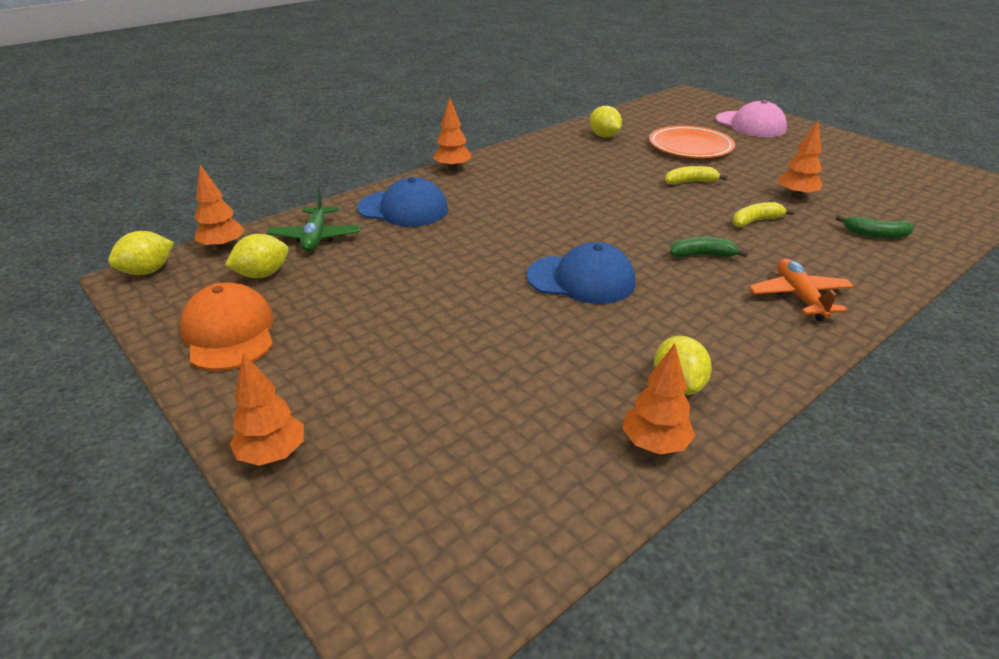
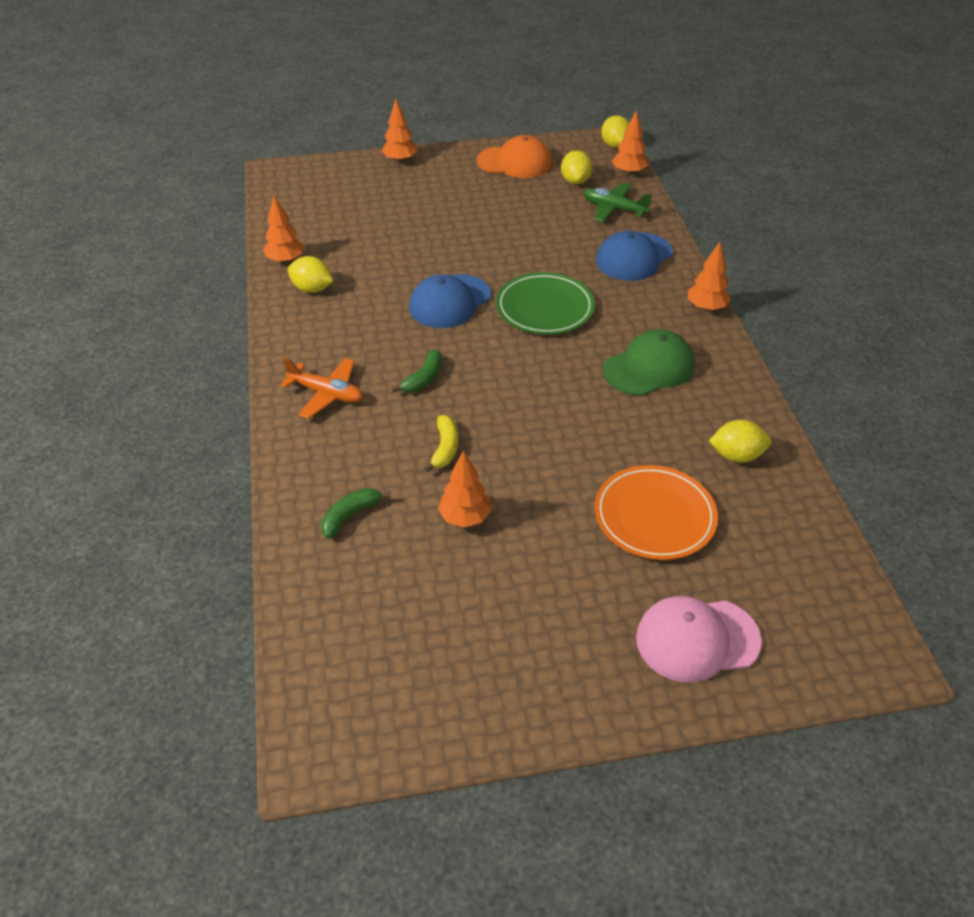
camera: 120 degrees right, 10 degrees up
(530, 229) = (545, 308): none -> green plate
(555, 173) = (649, 368): none -> green cap
(690, 182) = (558, 454): yellow banana -> none

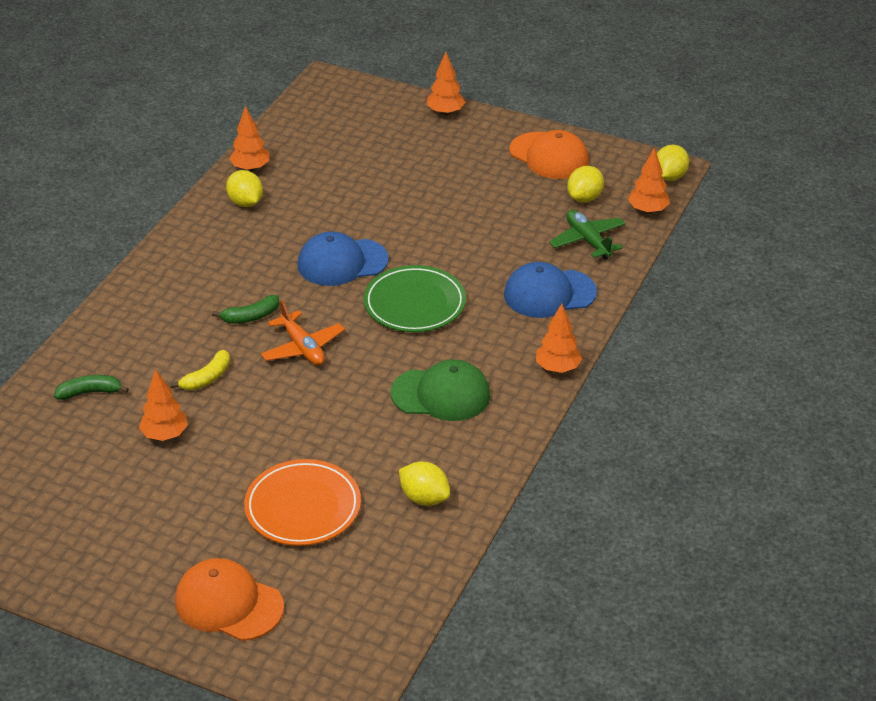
camera: 35 degrees right, 5 degrees down
(326, 394) = (167, 294): orange plane -> orange plane (302, 347)
(697, 639) = (229, 603): pink cap -> orange cap

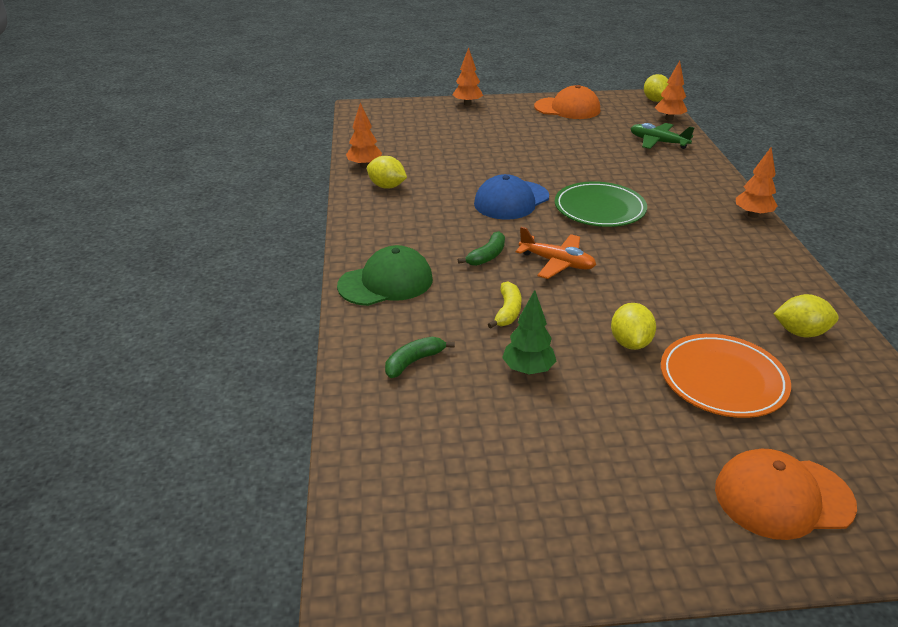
camera: 30 degrees left, 5 degrees down
(165, 435) = (528, 370): orange tree -> green tree
(441, 394) = (703, 258): green cap -> green cap (386, 282)
(549, 293) = (679, 176): blue cap -> none
(584, 198) = (621, 122): yellow lemon -> yellow lemon (630, 343)

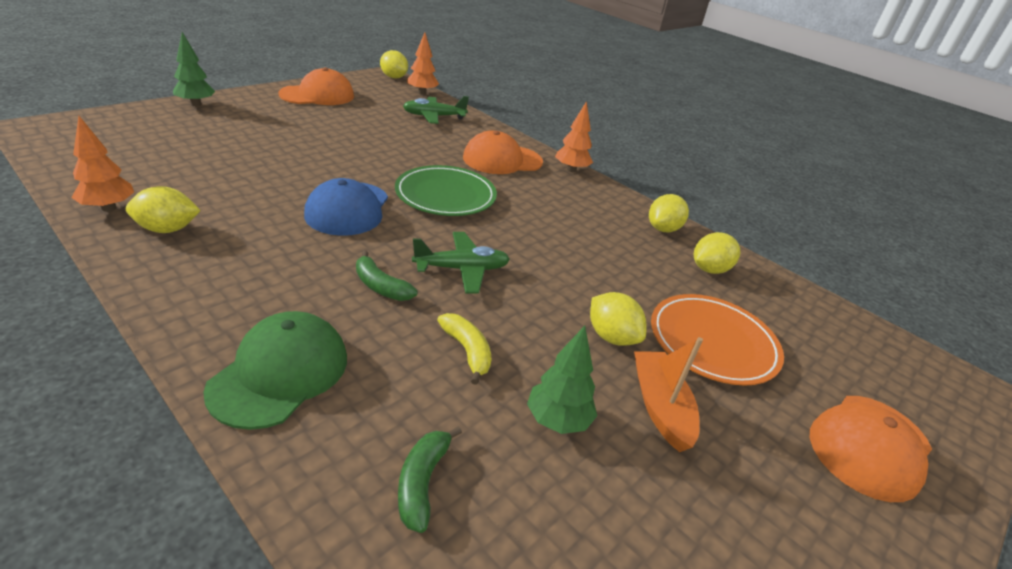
camera: 45 degrees left, 0 degrees up
(467, 104) = (196, 104): orange tree -> green tree
(487, 256) = (381, 286): green banana -> green banana turned 135 degrees clockwise
(557, 263) = (462, 269): orange plane -> green plane
(616, 395) = (660, 407): none -> orange boat
(686, 192) = (502, 160): none -> orange cap
(793, 288) = (663, 229): none -> yellow lemon

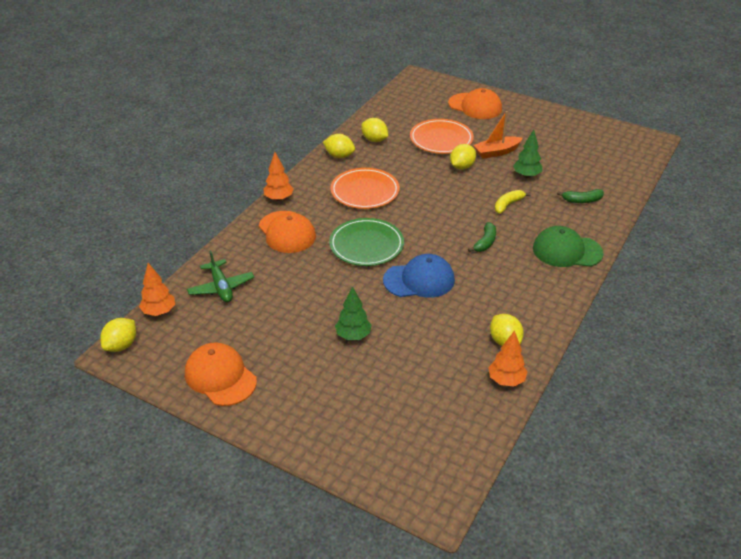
camera: 100 degrees left, 5 degrees up
(196, 104) = (308, 444): green tree -> green tree (353, 336)
(462, 269) = (446, 220): green plane -> none
(566, 224) = (365, 191): none -> orange plate

